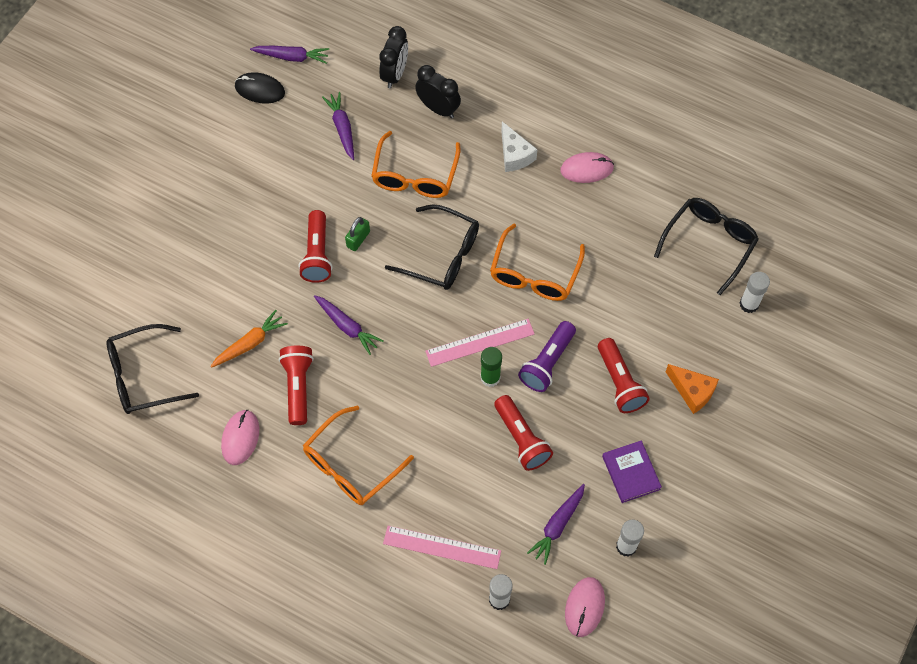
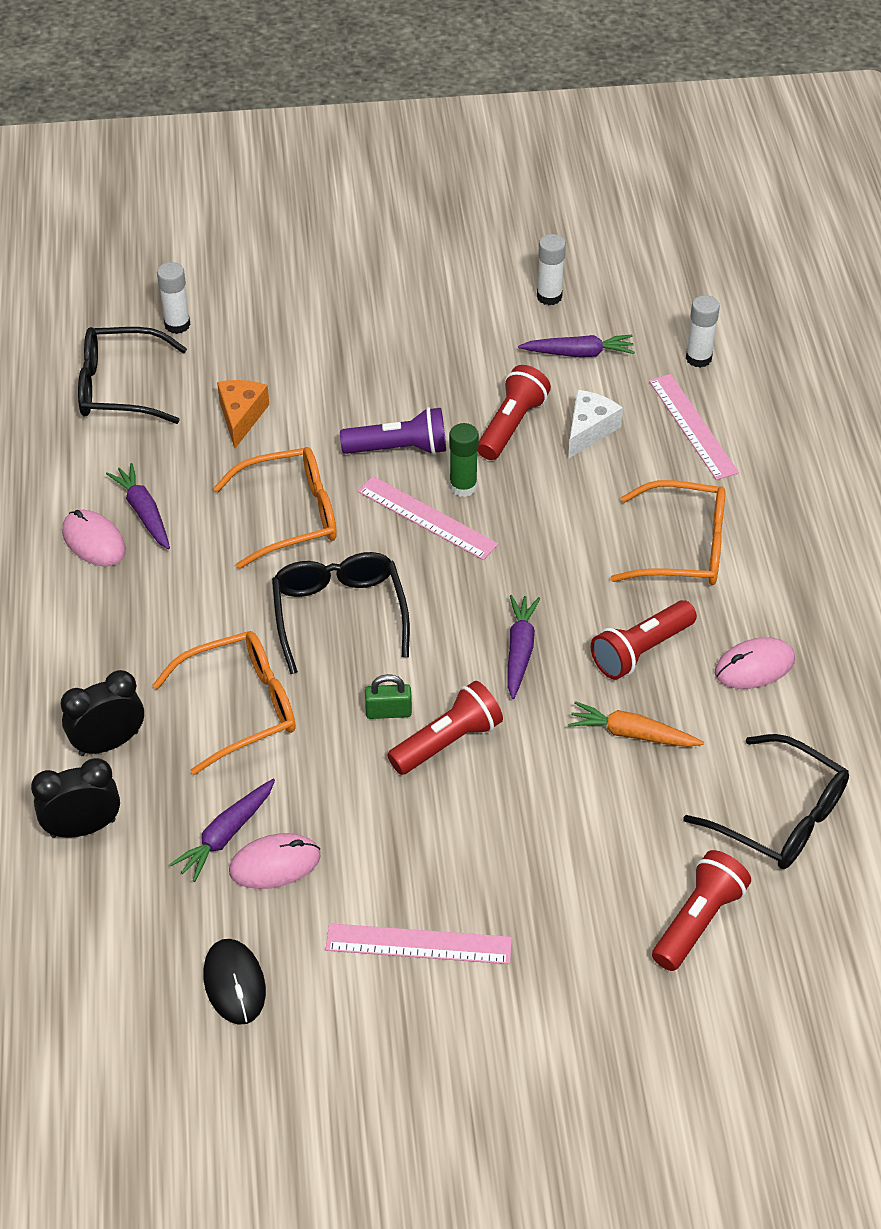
camera: 125 degrees left, 15 degrees down
(216, 171) = (418, 944): none -> pink ruler
(292, 57) = (142, 980): purple carrot -> purple carrot (144, 512)
(438, 108) = (108, 743): black clock -> black clock turned 60 degrees clockwise
(514, 155) = (126, 621): white cheese -> white cheese (589, 430)
(584, 607) = (640, 297): pink mouse -> pink mouse (275, 864)
(619, 382) = (369, 381): red flashlight -> red flashlight (698, 921)
(631, 473) = (467, 327): purple book -> none
(692, 391) = (328, 323): orange cheese -> orange cheese (241, 416)

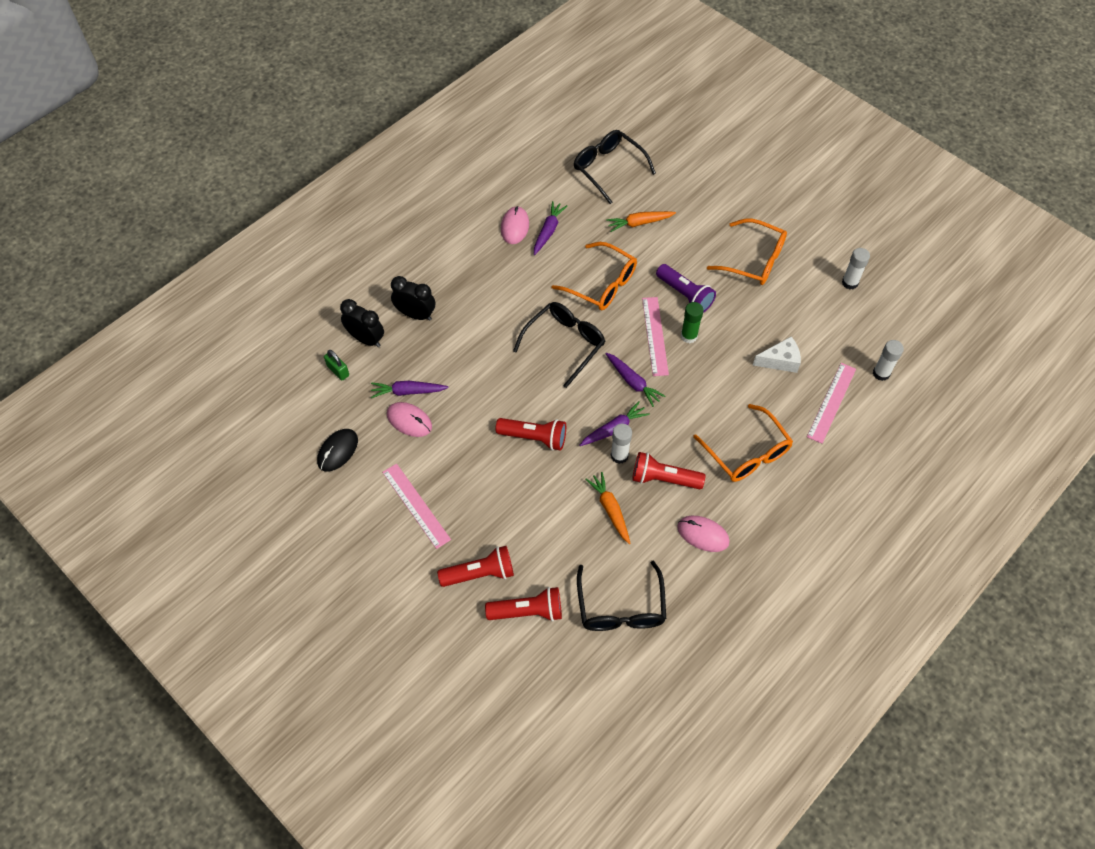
camera: 50 degrees right, 10 degrees up
(177, 325) = (667, 159): white glue stick -> white glue stick (619, 455)
(241, 416) = (639, 223): orange cheese -> orange carrot
(241, 707) = (478, 346): orange glasses -> orange glasses (754, 260)
(388, 712) = (529, 403): green padlock -> green padlock (338, 371)
(511, 425) = (748, 327): red flashlight -> red flashlight (480, 573)
(578, 353) = (825, 321): purple carrot -> purple carrot (633, 382)

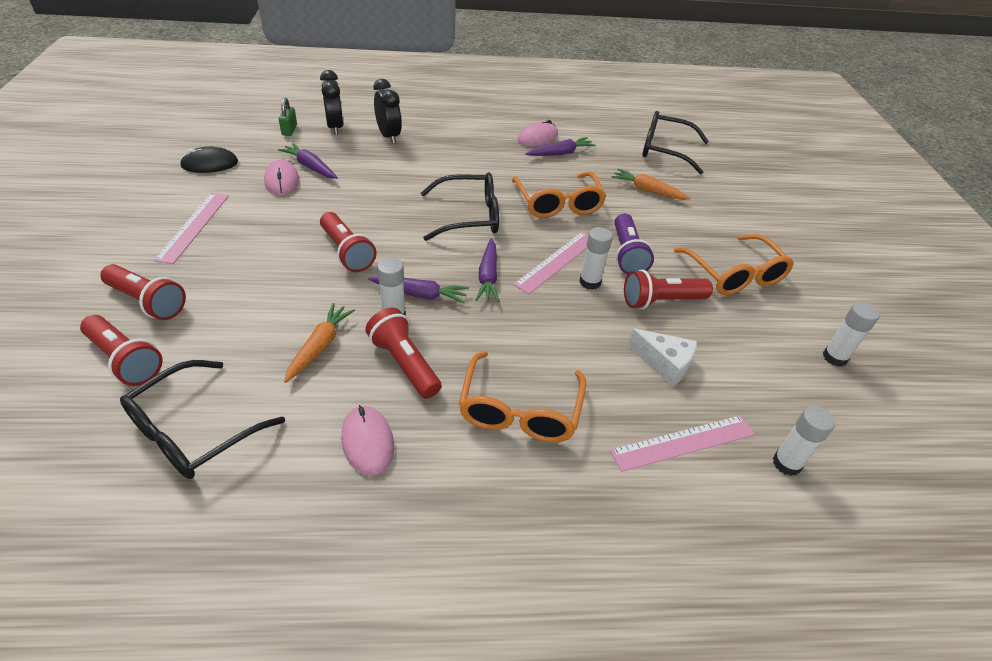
camera: 40 degrees right, 15 degrees down
(608, 168) = (665, 150): black glasses -> black glasses turned 75 degrees counterclockwise
(689, 336) = (590, 282): green glue stick -> white glue stick
(738, 317) = (661, 301): none -> red flashlight

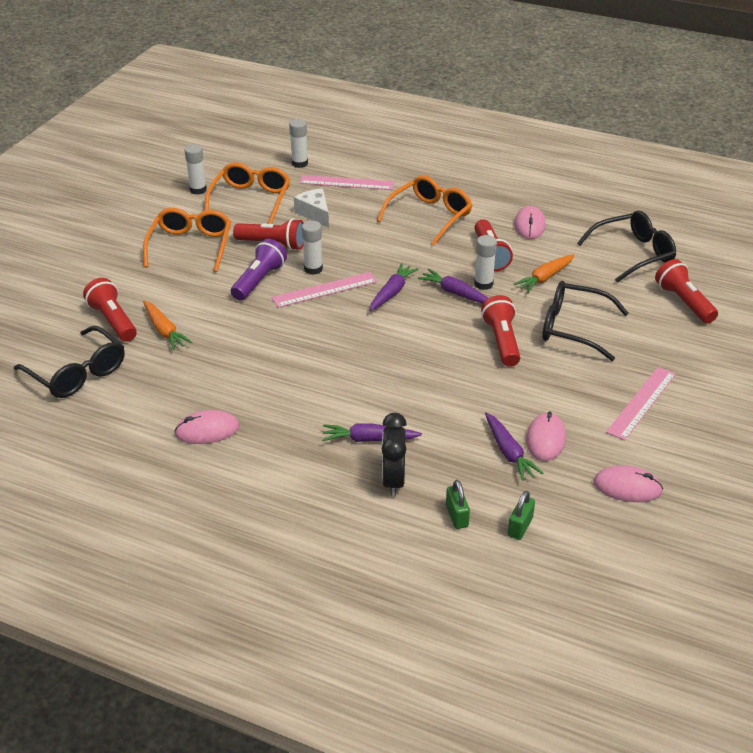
camera: 150 degrees left, 5 degrees down
(147, 302) = (675, 339): red flashlight -> red flashlight (113, 321)
(210, 164) = (627, 487): black mouse -> pink mouse
(335, 127) = (457, 516): black clock -> green padlock
(469, 216) = (369, 348): black glasses -> black glasses (573, 328)
(558, 204) = (271, 339): orange glasses -> orange glasses (251, 200)
(560, 153) = (204, 399): purple carrot -> purple carrot (369, 439)

